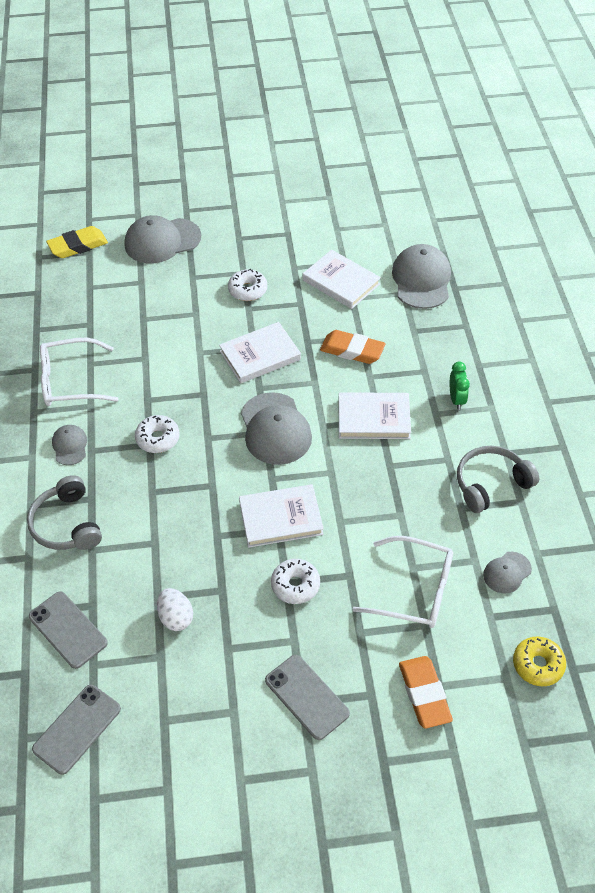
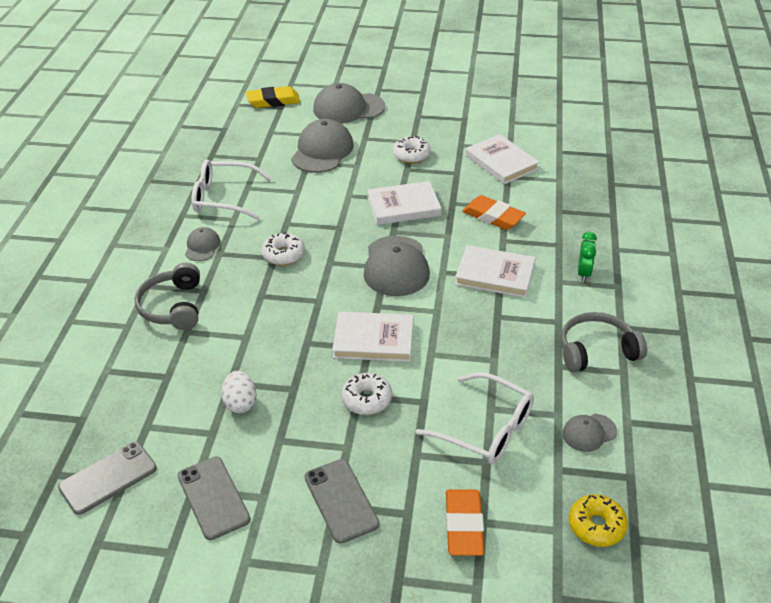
camera: 15 degrees right, 10 degrees down
(68, 630) = (136, 392): grey phone -> grey phone (213, 498)
(421, 280) = (580, 172): grey cap -> grey cap (322, 151)

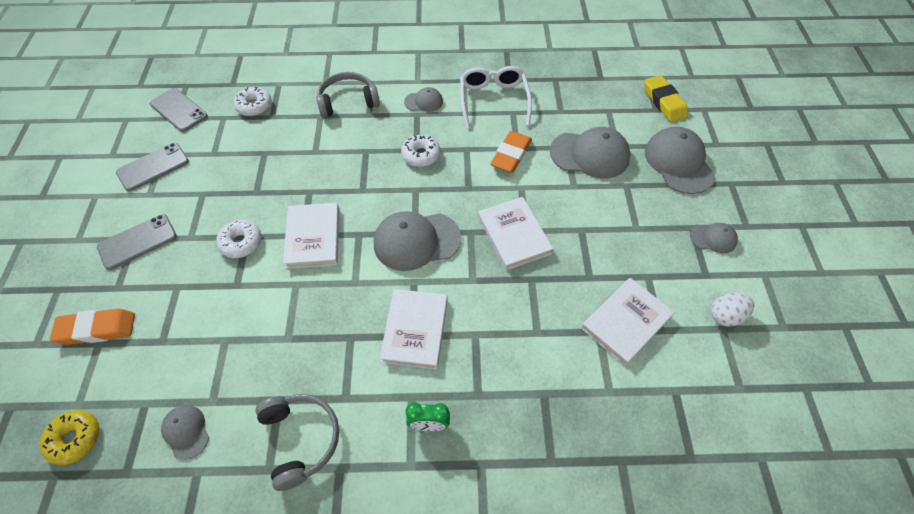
camera: 80 degrees right, 15 degrees up
(240, 403) = (242, 163): white egg -> white egg (725, 316)
(411, 155) = (609, 230): white donut -> white donut (254, 106)
(431, 108) = (713, 238): none -> grey cap
(485, 428) = (200, 337): white glasses -> none
(493, 217) = (515, 321): orange eraser -> orange eraser (511, 155)

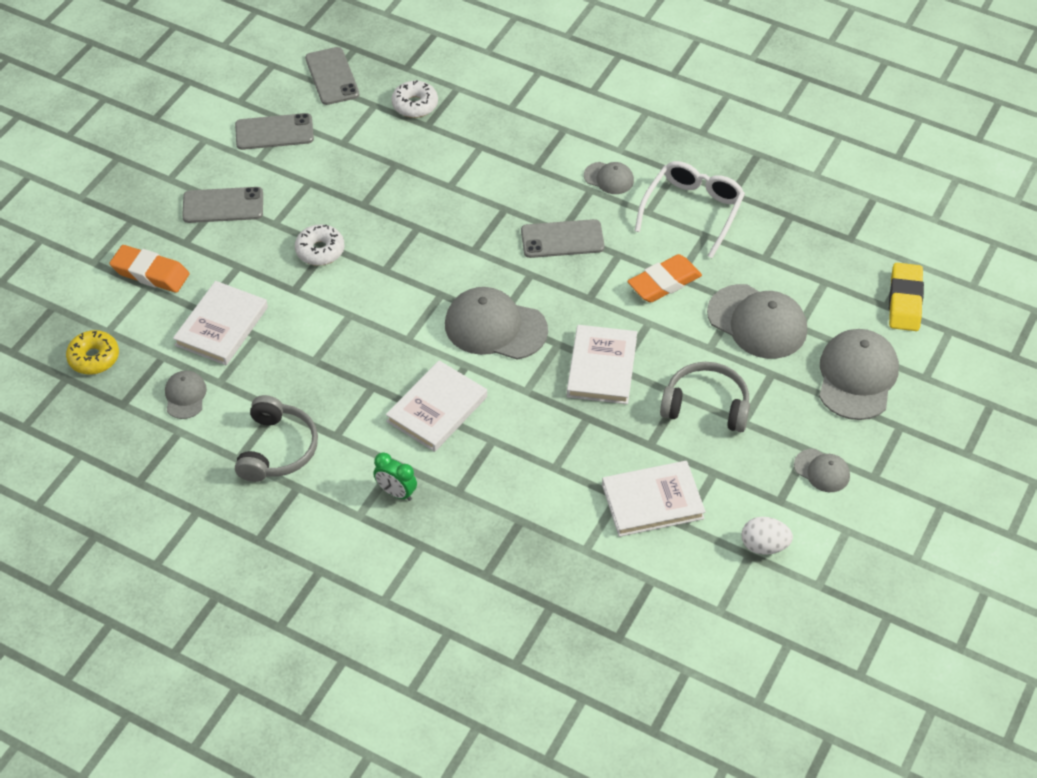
camera: 30 degrees right, 5 degrees down
(313, 237) = (393, 277): white book -> white book (221, 326)
(348, 101) = (521, 142): grey headphones -> grey headphones (706, 406)
(421, 155) = (562, 239): white donut -> grey phone

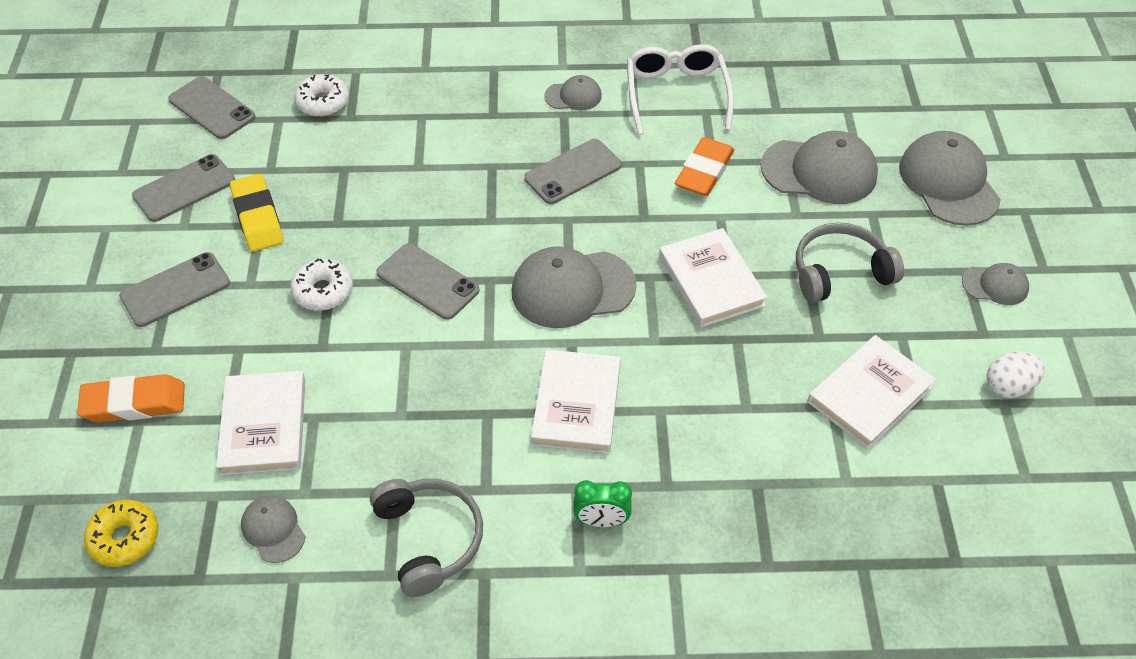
camera: 30 degrees left, 0 degrees up
(396, 276) = (428, 281): none -> grey phone
(905, 301) = (929, 97): yellow eraser -> yellow eraser (258, 217)

